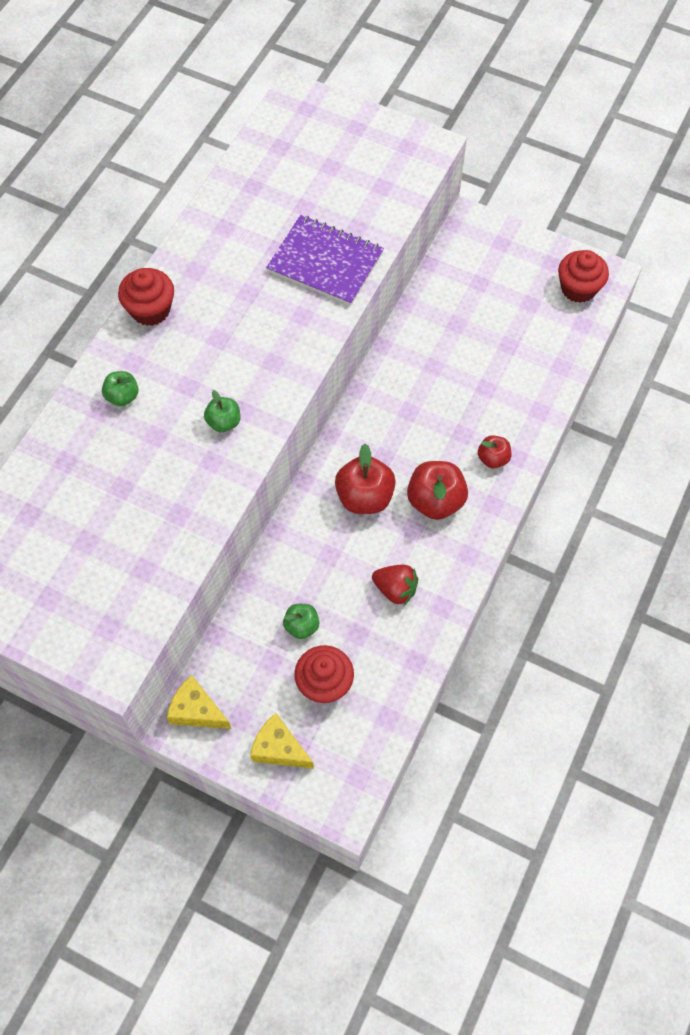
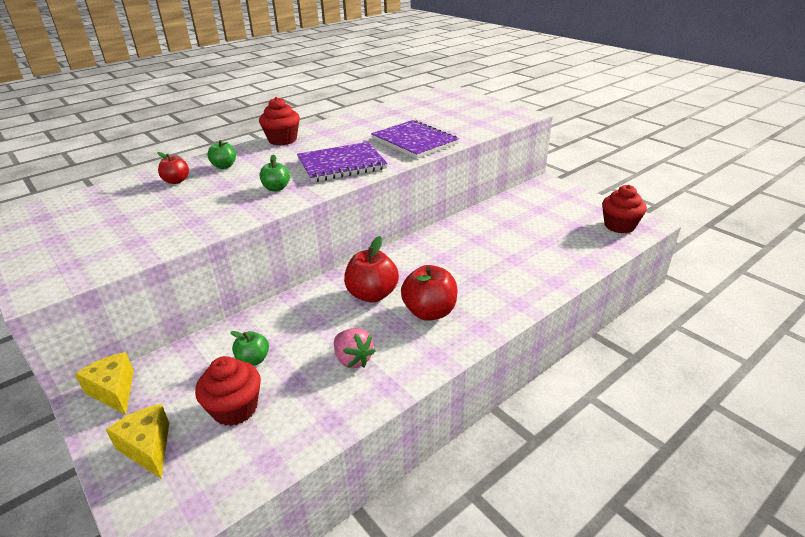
camera: 25 degrees right, 30 degrees down
(267, 346) = (341, 164): none -> purple notebook
(395, 589) = (353, 359): red strawberry -> pink strawberry
(493, 458) = (497, 299): red apple -> red apple (176, 181)

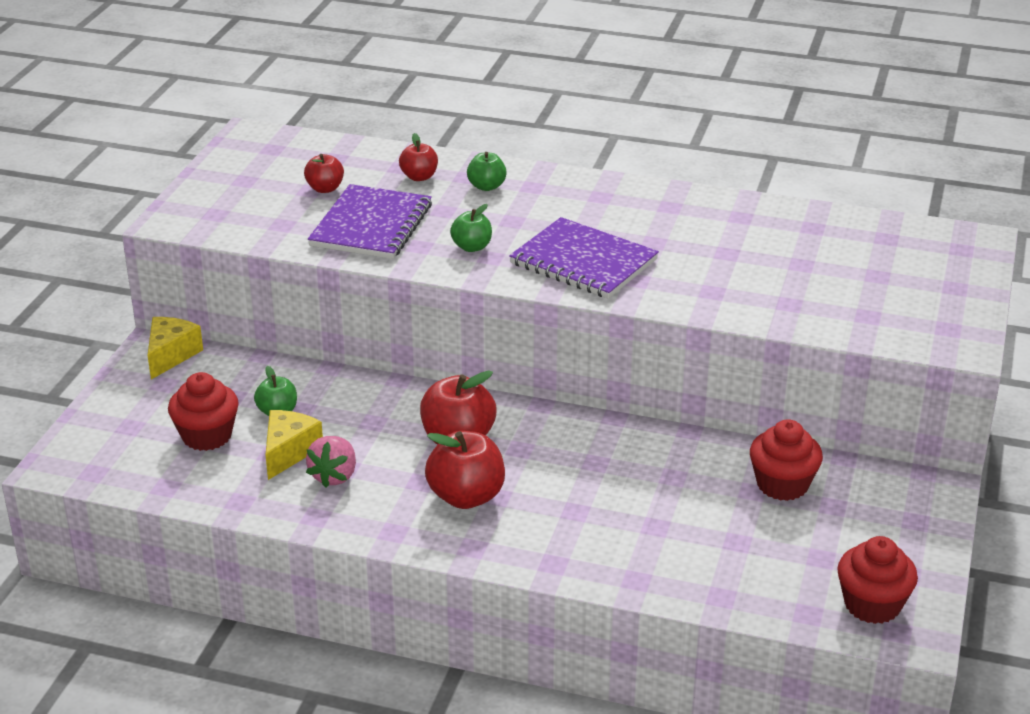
camera: 55 degrees right, 0 degrees up
(126, 213) = (325, 188): none -> red apple
(148, 447) = (127, 413): yellow cheese -> yellow cheese (289, 452)
(282, 140) = (604, 187): red cupcake -> red cupcake (782, 484)
(414, 141) = (723, 287): purple notebook -> purple notebook (371, 225)

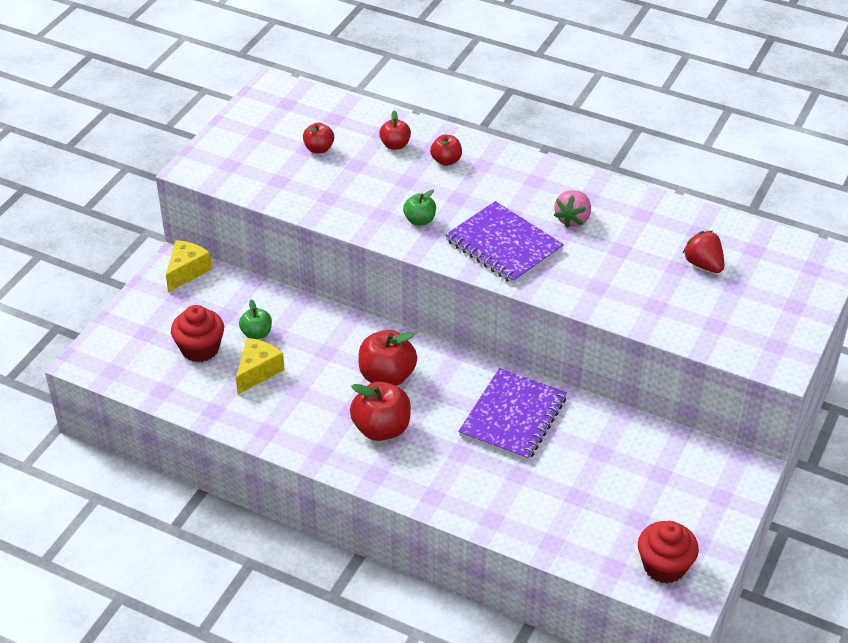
camera: 10 degrees right, 10 degrees up
(334, 476) = (287, 397): pink strawberry -> pink strawberry (573, 219)
(371, 225) = (347, 190): purple notebook -> purple notebook (513, 417)
(486, 186) = (446, 161): green apple -> red apple
(782, 484) = (626, 450): red cupcake -> none
(832, 258) = (703, 265): none -> red strawberry

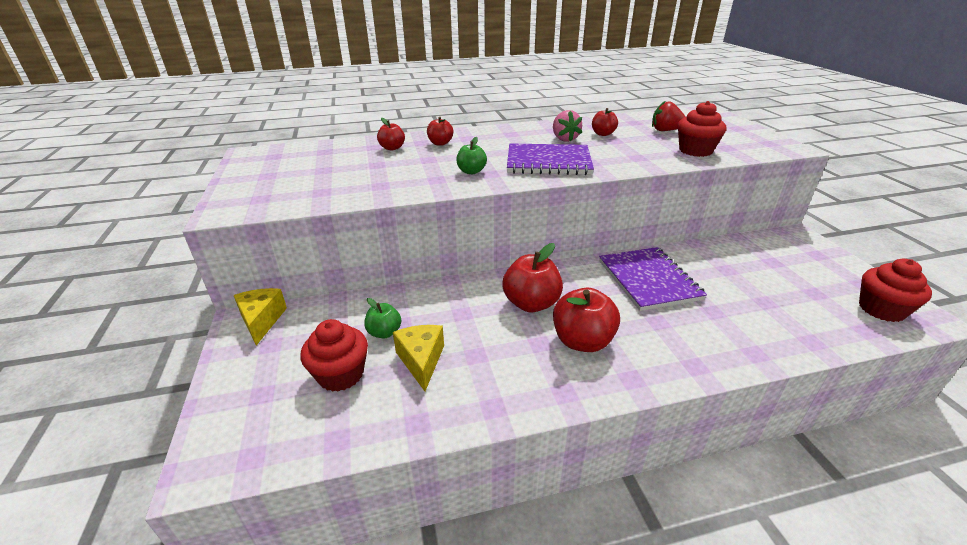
camera: 40 degrees left, 10 degrees down
(319, 149) = (334, 166): red apple -> red apple (603, 134)
(671, 311) = (695, 151): none -> red cupcake

